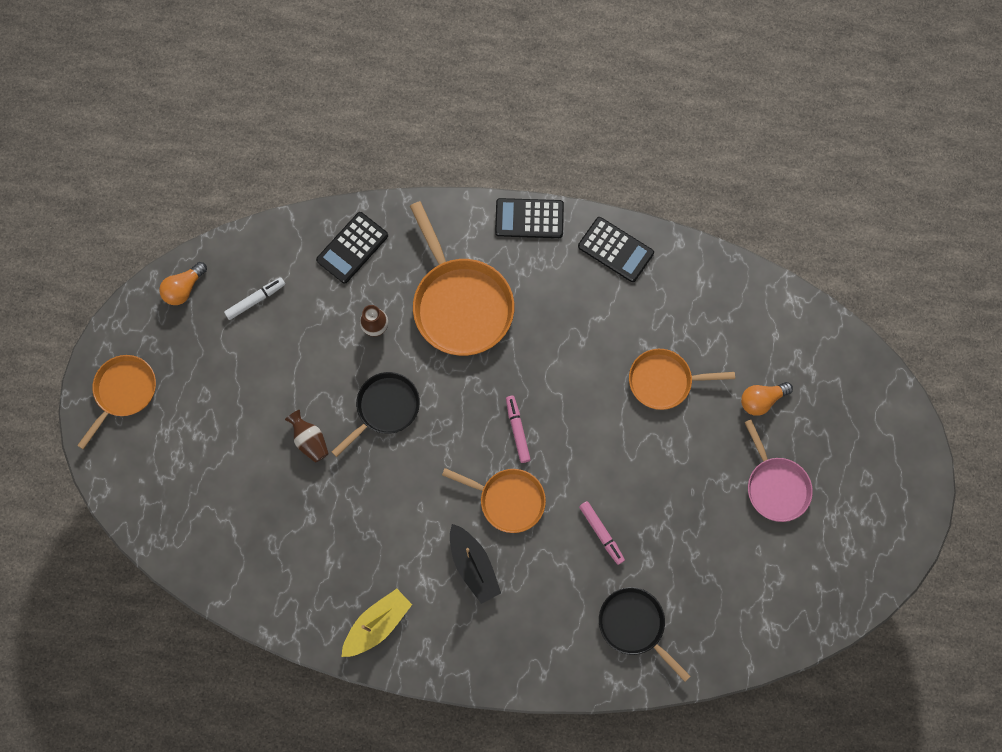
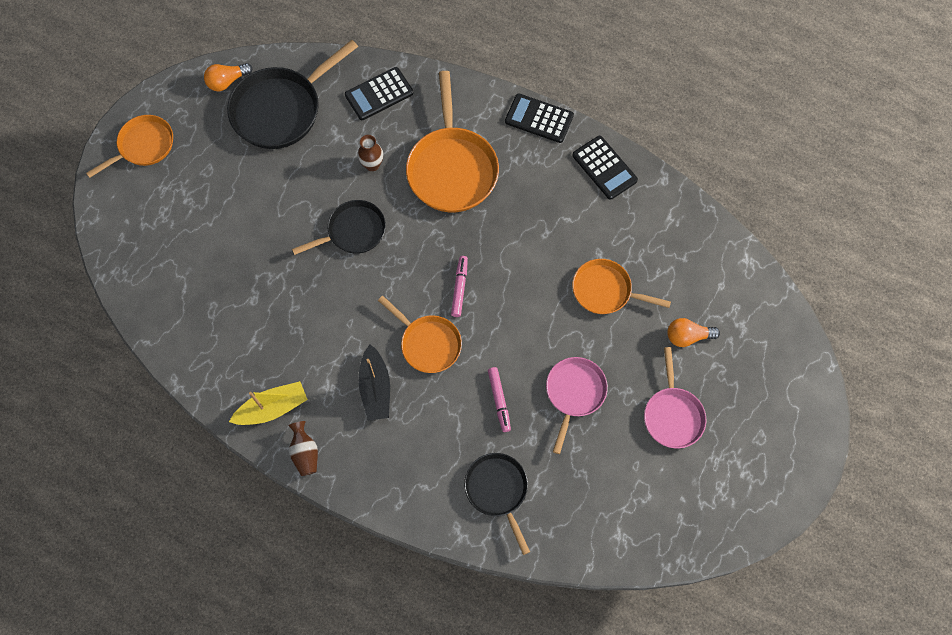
camera: 20 degrees right, 5 degrees down
(255, 300) = (281, 109): white marker -> black pan
(310, 440) = (279, 236): brown vase -> brown vase (305, 453)
(672, 499) = (574, 393): none -> pink pan

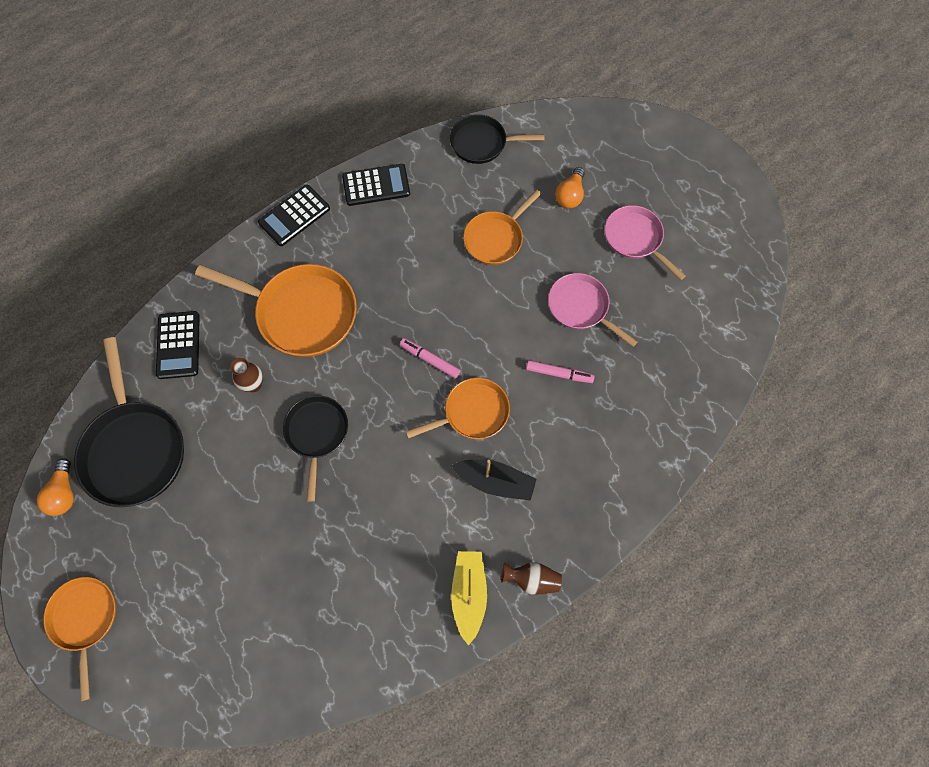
camera: 65 degrees left, 0 degrees up
(498, 491) = (645, 413): black pan -> black pan (482, 143)
(672, 415) = (635, 239): pink pan -> pink pan turned 150 degrees counterclockwise

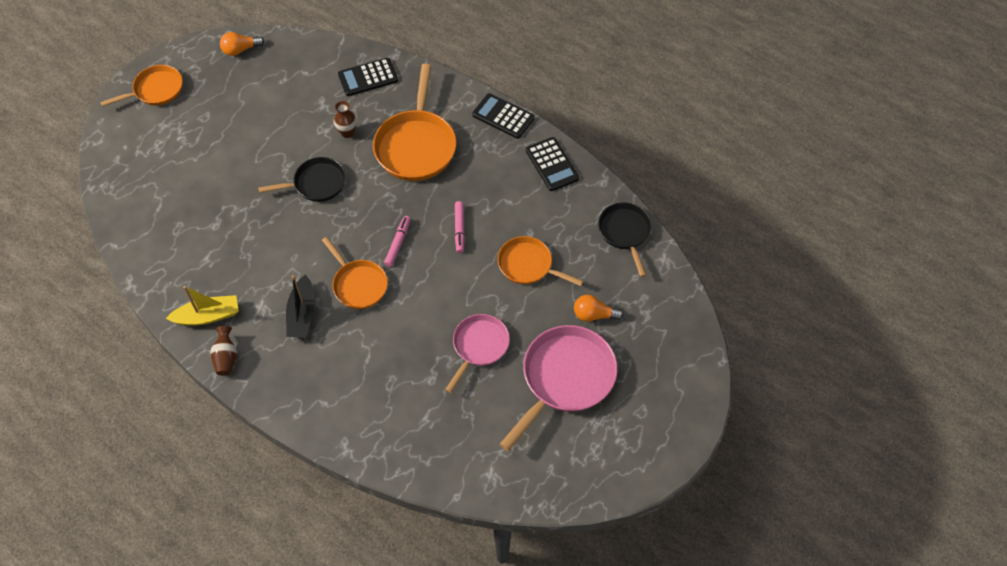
camera: 75 degrees right, 10 degrees down
(134, 449) = (281, 78): black pan -> none
(559, 374) = (409, 341): pink marker -> pink marker (459, 229)
(635, 239) = (564, 379): pink pan -> pink pan, size x1.63

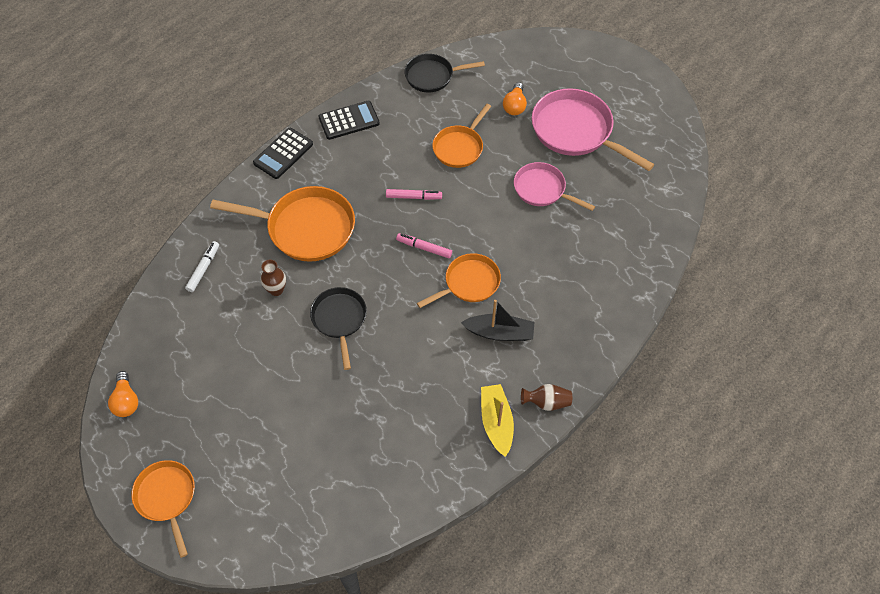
camera: 85 degrees left, 0 degrees up
(368, 77) = (203, 269): black calculator -> white marker

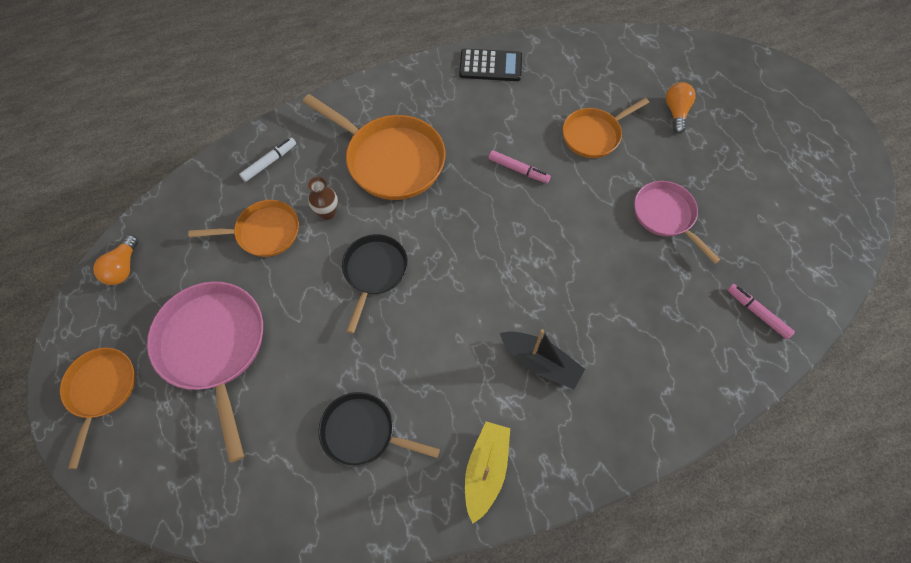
camera: 25 degrees right, 5 degrees up
(283, 154) = (408, 75): black calculator -> none
(424, 248) = (502, 230): pink marker -> pink marker (757, 313)
(432, 76) = (600, 50): black pan -> black pan (363, 432)
(468, 283) = (532, 289): orange pan -> orange pan (263, 232)
(514, 106) = (676, 112): orange light bulb -> orange light bulb turned 150 degrees clockwise
(546, 402) = (556, 473): brown vase -> none
(576, 131) = (735, 165): pink pan -> pink pan (214, 348)

